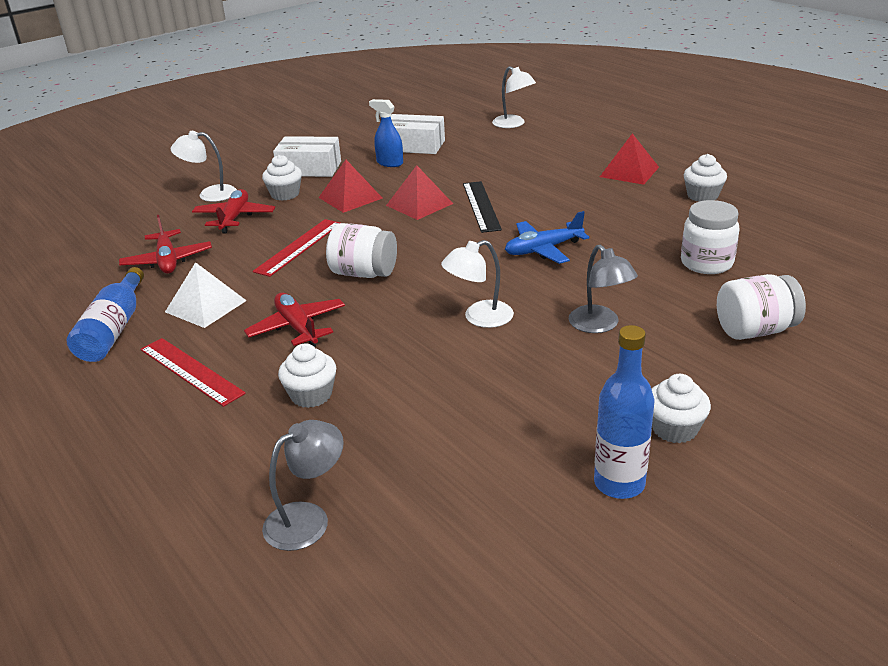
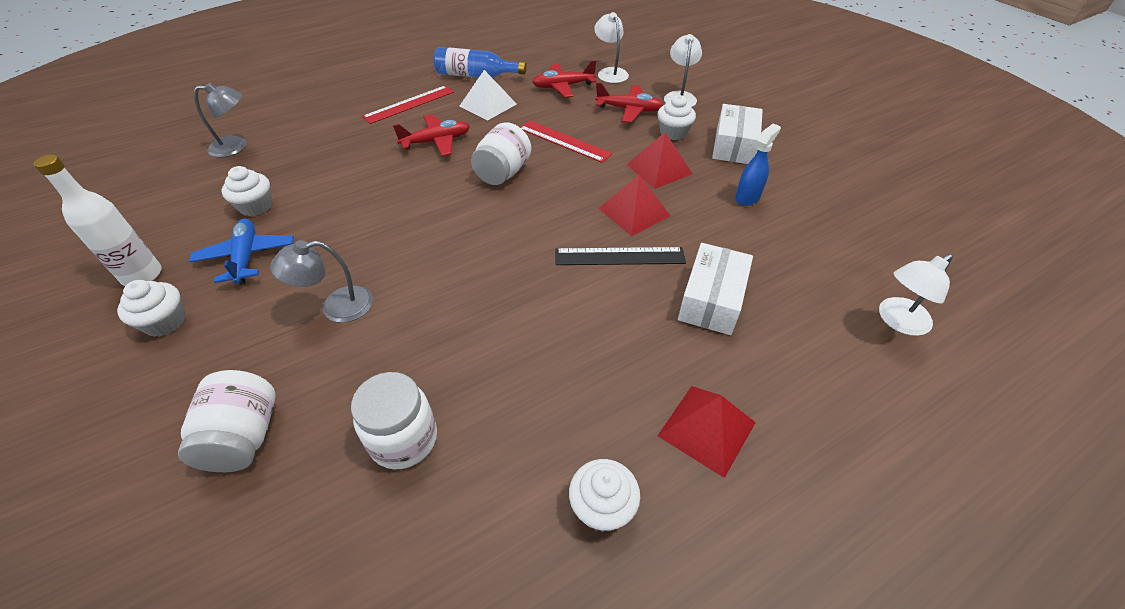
camera: 95 degrees right, 15 degrees up
(308, 519) = (236, 147): grey lamp -> grey lamp turned 60 degrees counterclockwise
(311, 395) = (350, 148): white cupcake -> white cupcake (256, 206)
(414, 146) = (802, 218): white box -> white box (711, 300)
(479, 318) = (396, 231): white lamp -> white lamp (610, 72)
(543, 249) = (500, 291): blue plane -> blue plane (247, 257)
(619, 483) = (142, 275): blue bottle -> white bottle

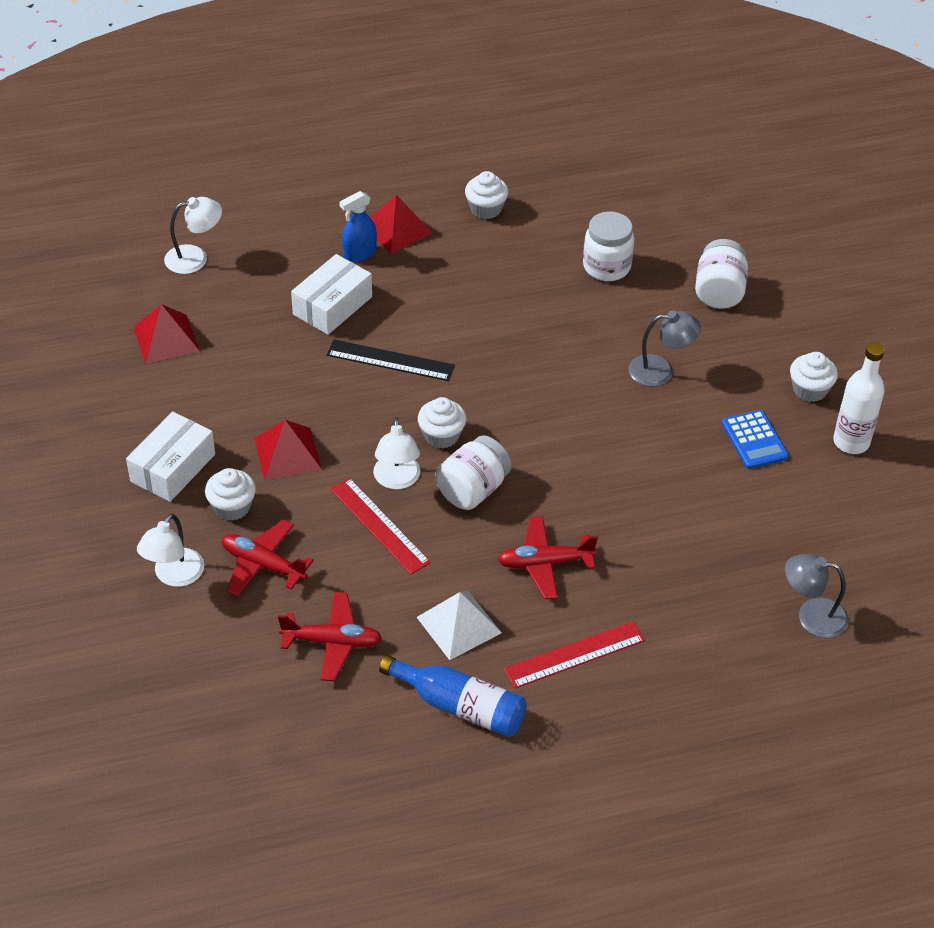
camera: 165 degrees left, 0 degrees up
(247, 257) = (754, 440): blue plane -> blue calculator
(256, 206) = (760, 505): white cupcake -> white cupcake (441, 435)
(610, 72) = (242, 661): white lamp -> white lamp (397, 480)
(634, 212) = (349, 404): red pyramid -> red pyramid (166, 338)
(747, 197) = (217, 394): blue spray bottle -> blue spray bottle (359, 253)

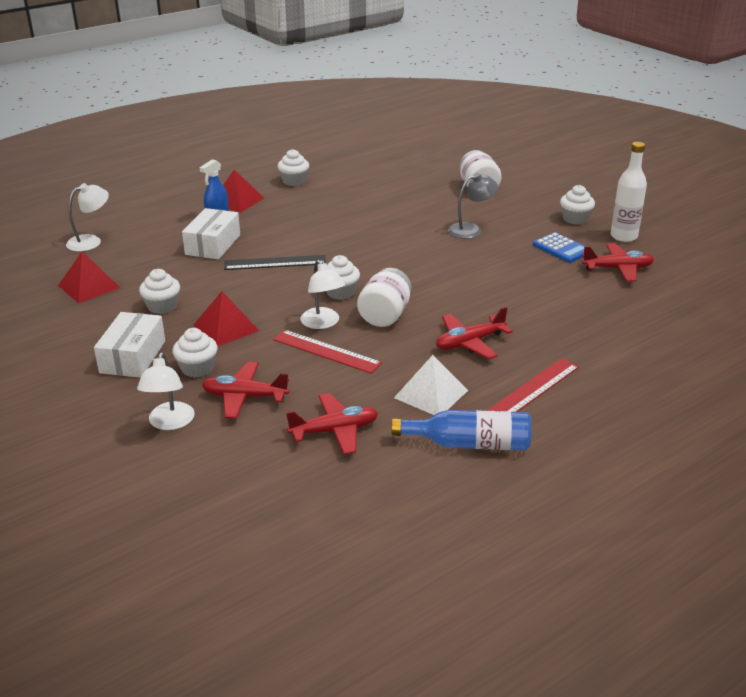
camera: 20 degrees left, 15 degrees down
(233, 397) = (162, 306): none -> white cupcake
(606, 267) = (396, 191): white jar -> none
(801, 498) = (618, 269): none -> red plane
(811, 616) = (681, 325): grey lamp -> none

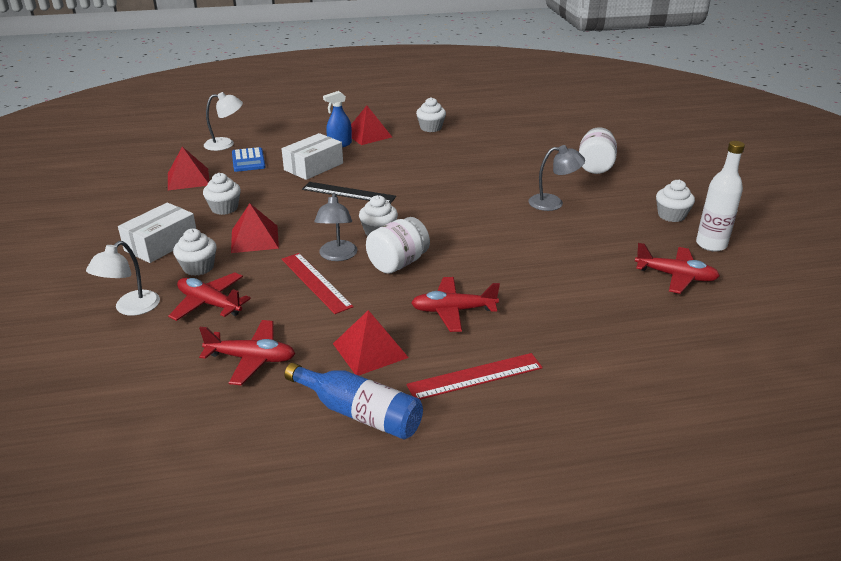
camera: 25 degrees right, 0 degrees up
(323, 323) = (337, 256): white lamp -> grey lamp
(431, 394) = (370, 350): white pyramid -> red pyramid
(561, 248) = (630, 241): blue calculator -> blue calculator (248, 160)

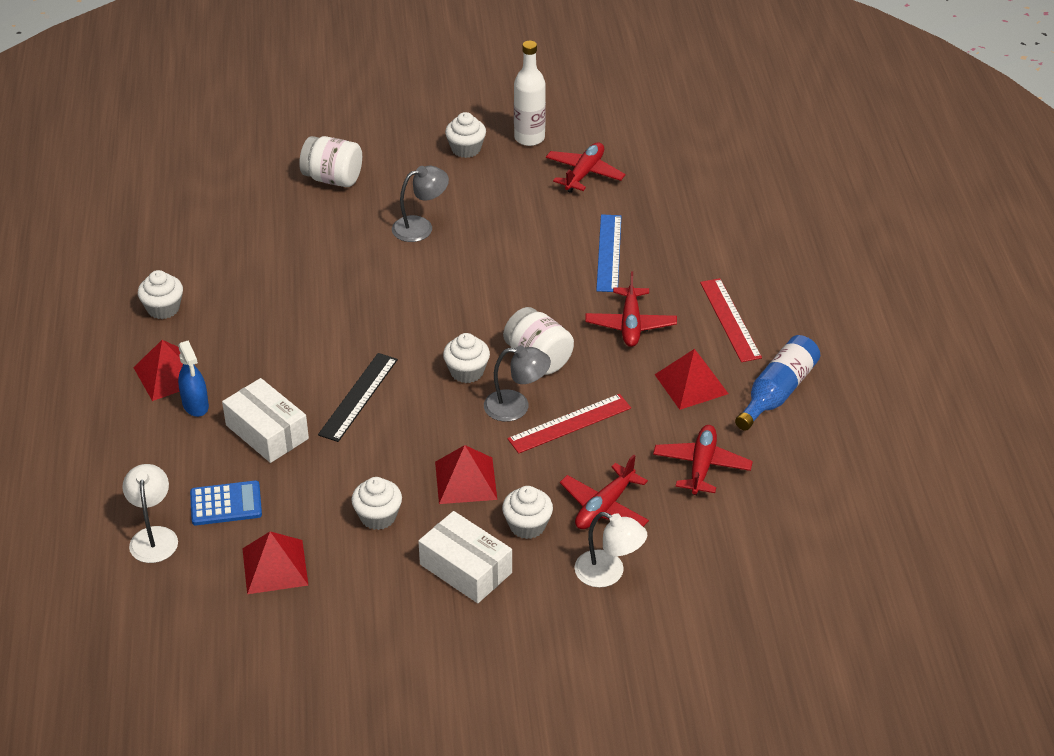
camera: 85 degrees left, 10 degrees up
(553, 203) = (420, 227): grey lamp -> grey lamp turned 60 degrees clockwise
(557, 295) = (609, 253): none -> blue ruler

